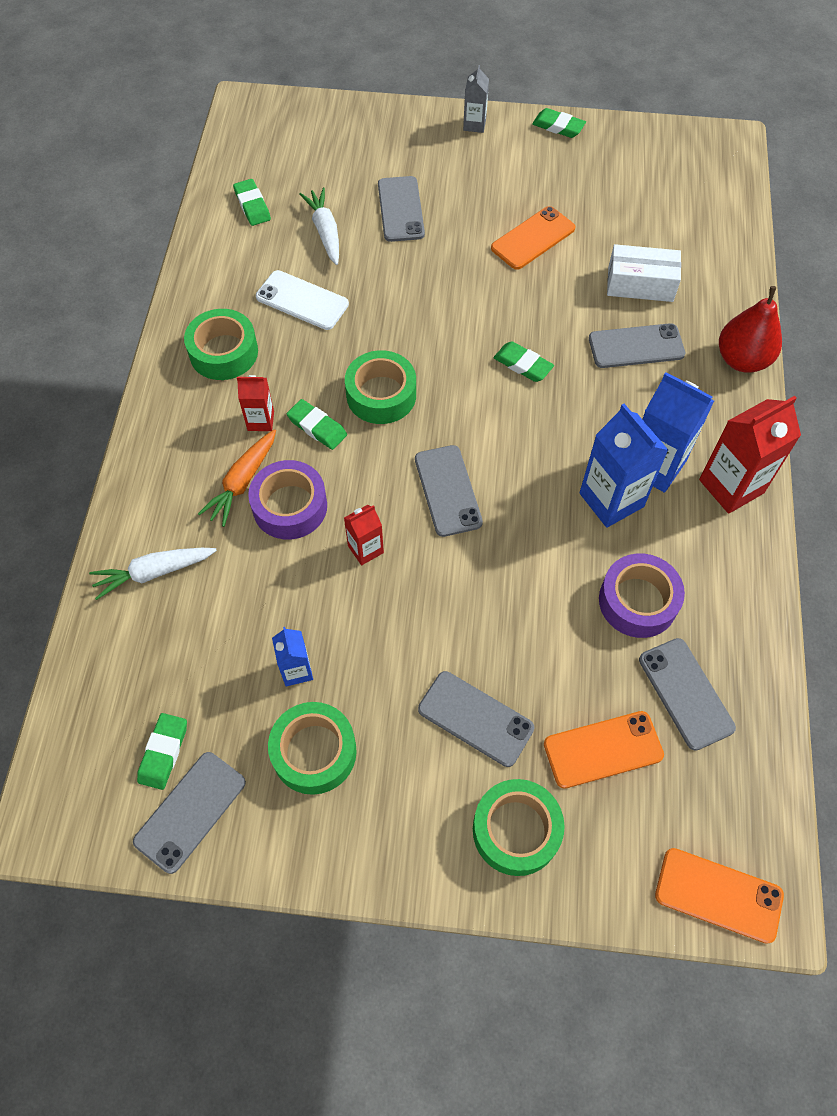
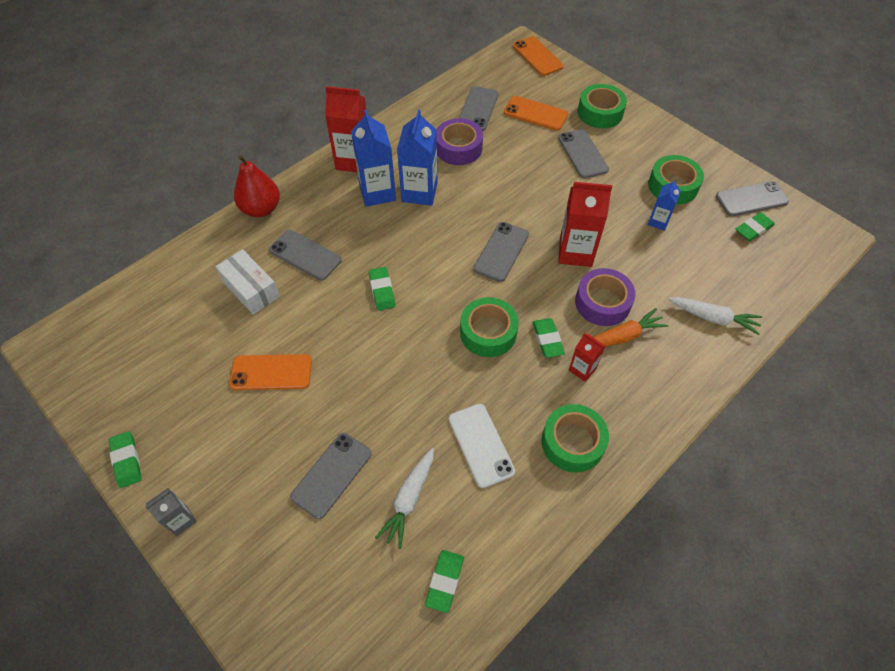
camera: 140 degrees left, 5 degrees down
(365, 549) = (575, 252): red carton -> red carton, size x1.82

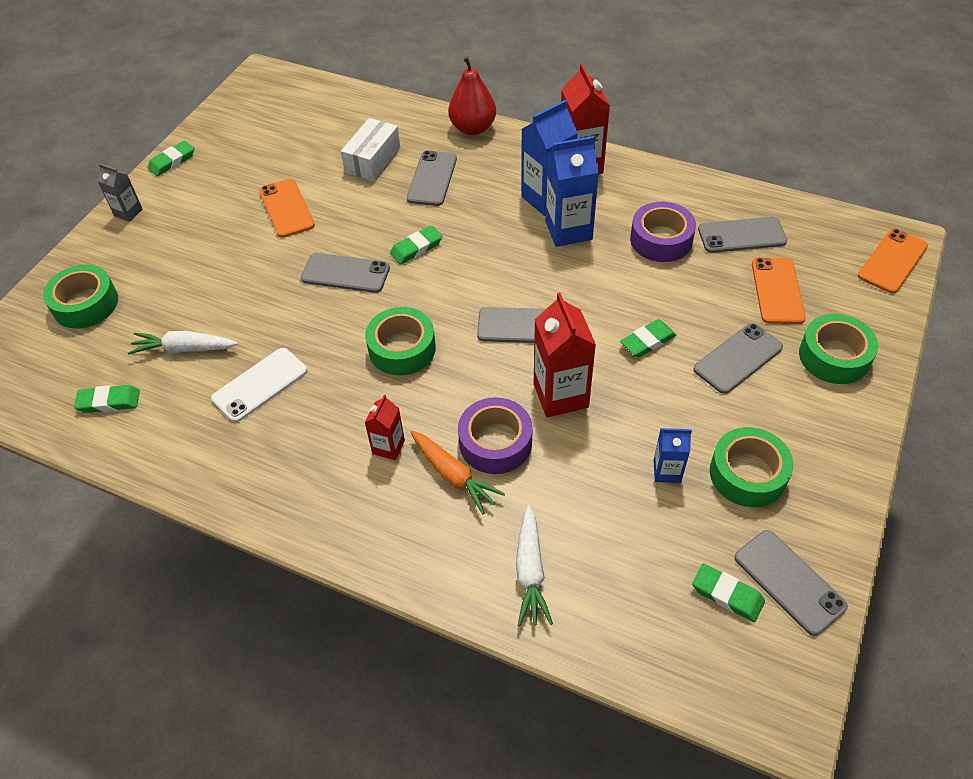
camera: 70 degrees right, 5 degrees down
(332, 475) = (194, 287): grey phone -> grey phone (345, 273)
(547, 339) = (416, 403): green eraser -> green eraser (647, 341)
(572, 442) = (289, 463): green tape -> green tape (85, 304)

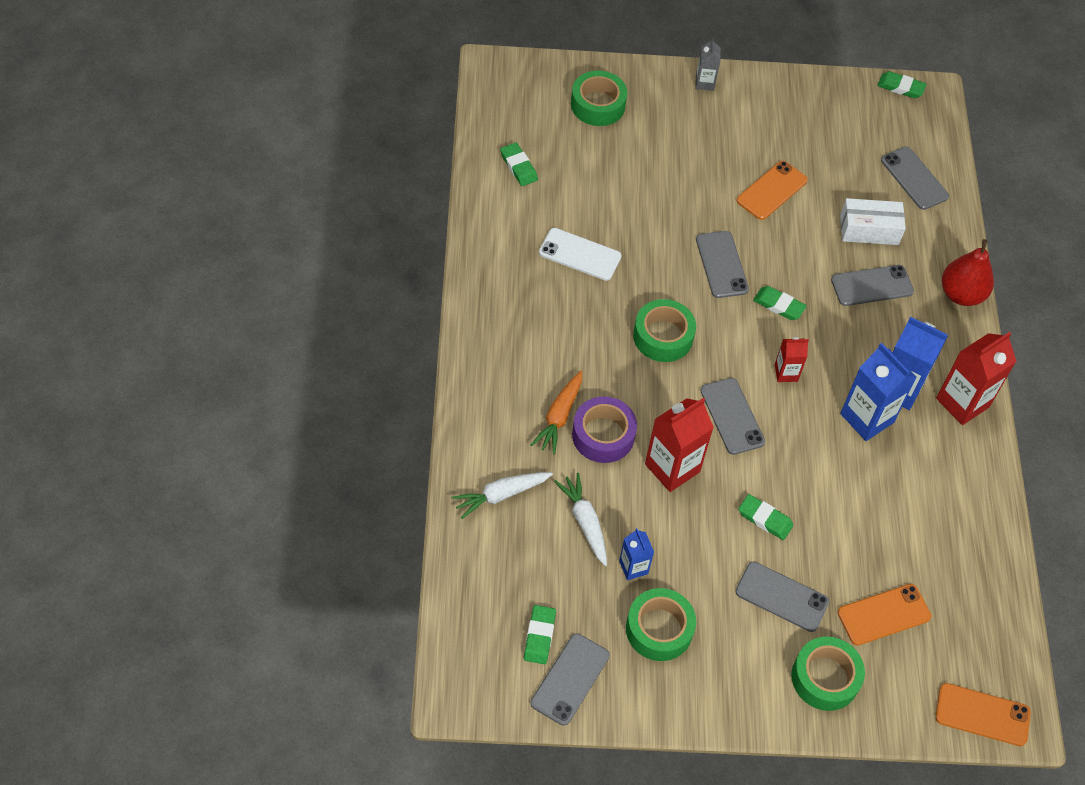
camera: 60 degrees right, 5 degrees up
(172, 161) = (779, 83): green eraser -> green eraser (900, 87)
(185, 349) = (588, 190): white carrot -> white carrot (585, 522)
(388, 447) = (564, 363): red carton -> red carton (786, 373)
(661, 240) = (897, 499): purple tape -> none
(741, 235) = (943, 569): grey phone -> grey phone (914, 178)

